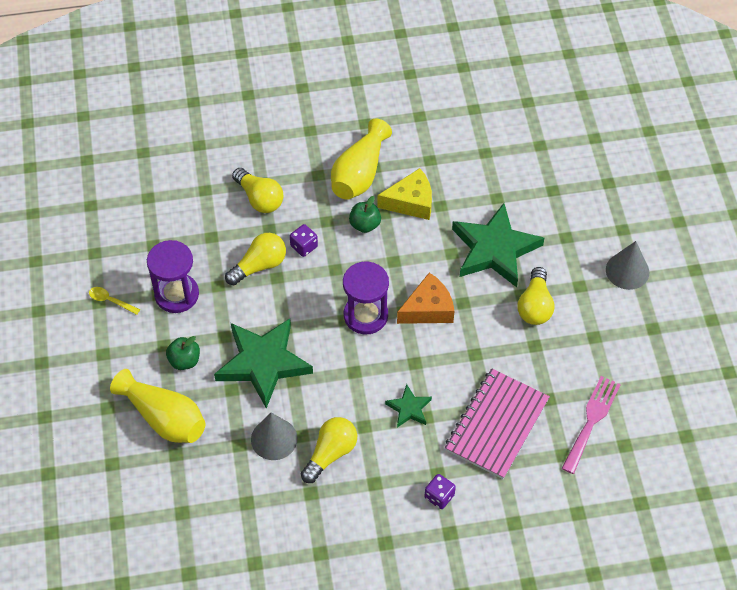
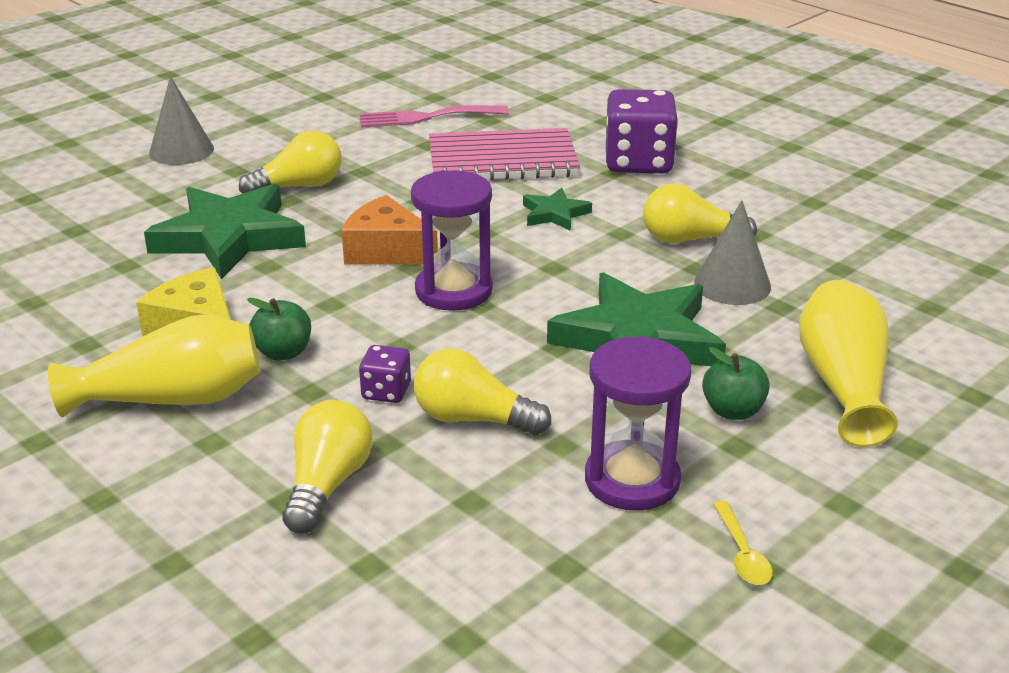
camera: 125 degrees left, 25 degrees down
(439, 496) = (638, 163): purple dice -> purple dice, size x2.07

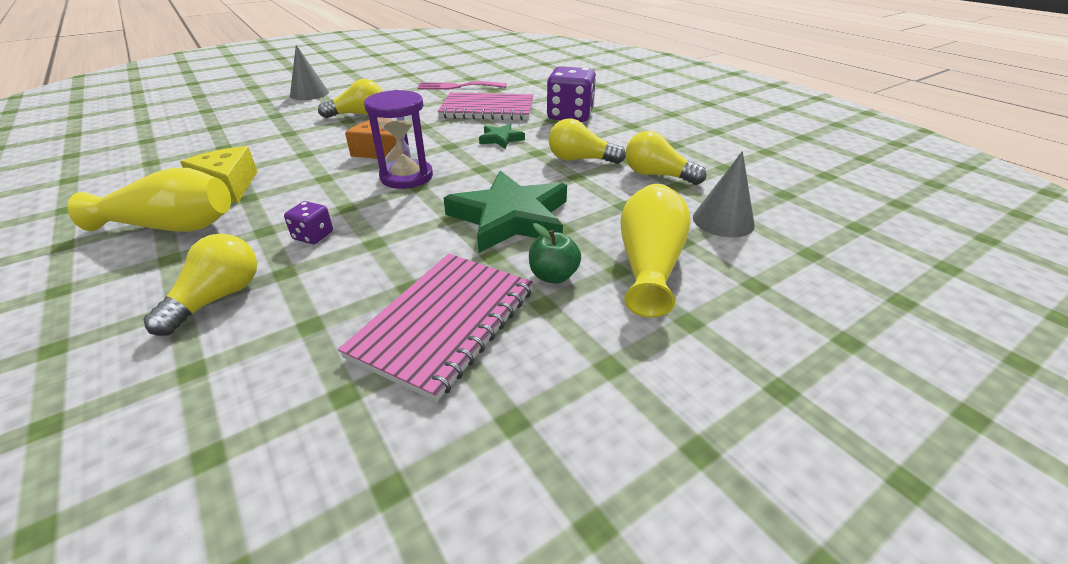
camera: 10 degrees right, 5 degrees up
(229, 237) = (296, 137): green star -> none
(283, 352) = (268, 204): green apple -> none
(473, 419) = (358, 261): yellow light bulb -> yellow light bulb (657, 175)
(632, 480) = (444, 323): purple hourglass -> pink notebook
(732, 284) = (596, 188): grey cone -> grey cone (723, 221)
(742, 553) = (499, 403): yellow spoon -> none

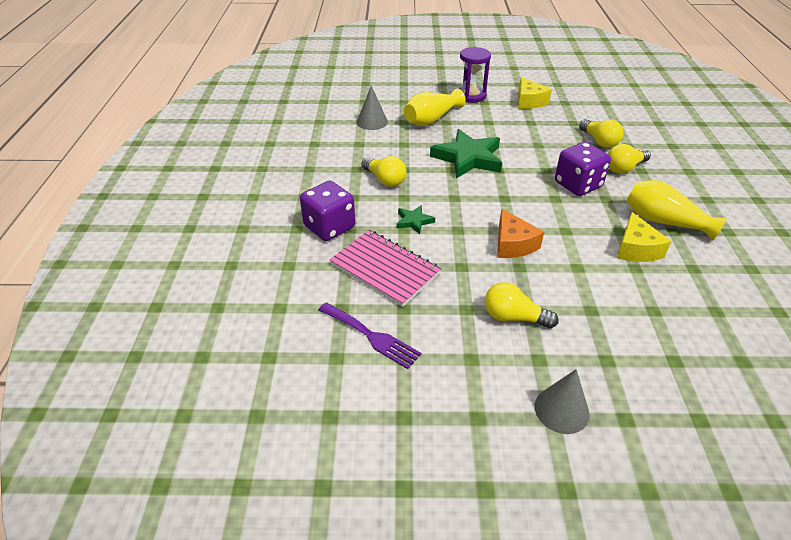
camera: 145 degrees left, 5 degrees up
(313, 236) = (577, 185): purple dice -> purple dice, size x2.07
(406, 177) = (508, 209): purple hourglass -> purple hourglass (471, 96)
(444, 323) = (530, 129): pink notebook -> none
(458, 87) = (371, 336): pink fork -> purple fork
(501, 430) = (529, 101): none -> yellow cheese
(553, 276) = (475, 128): green apple -> none
(657, 175) = (359, 153): yellow light bulb -> yellow light bulb (599, 141)

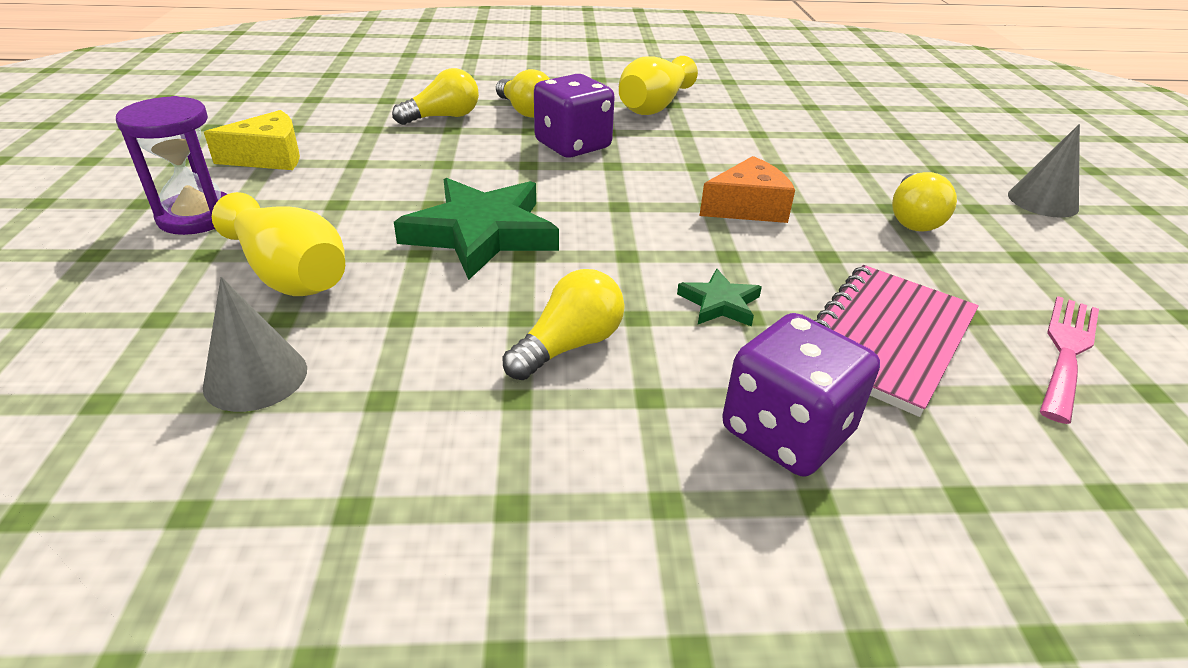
camera: 95 degrees left, 5 degrees down
(371, 336) = (1067, 351): purple fork -> pink fork
(636, 249) = (719, 128): yellow cheese -> none

